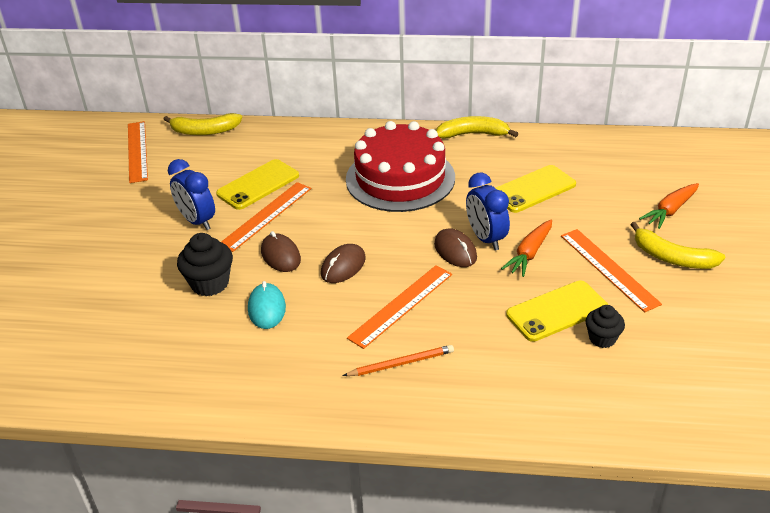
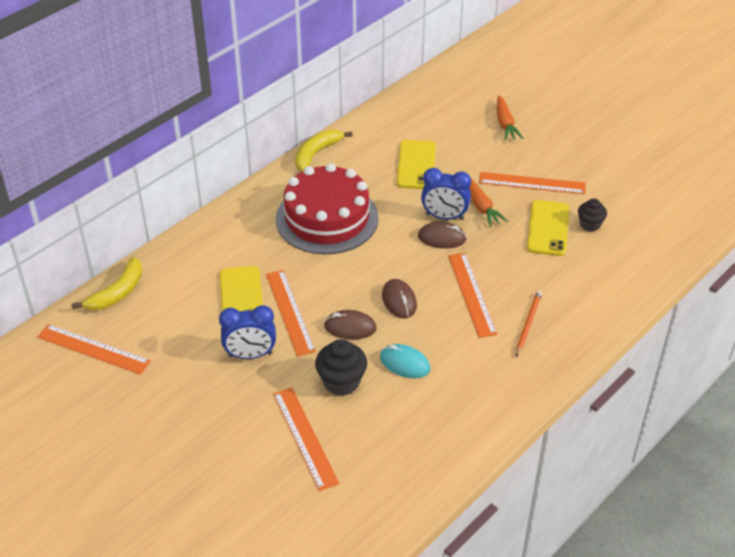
camera: 55 degrees left, 5 degrees up
(128, 295) = (305, 437): none -> orange ruler
(672, 257) = (548, 152): yellow banana -> none

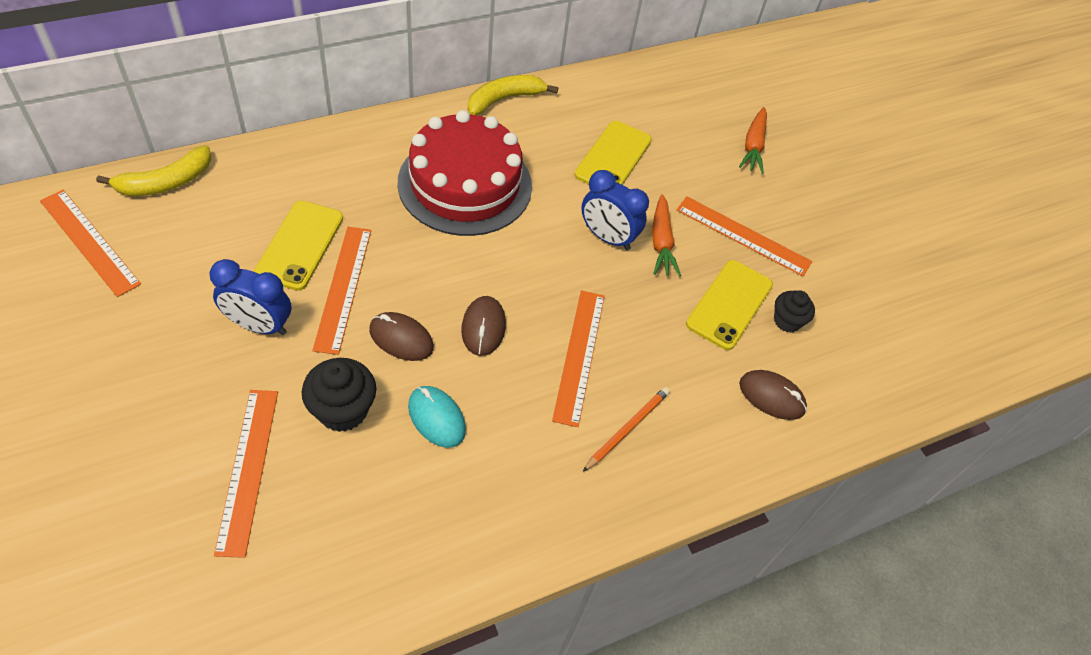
camera: 15 degrees right, 10 degrees up
(442, 238) = (587, 264): brown mouse -> brown mouse (771, 397)

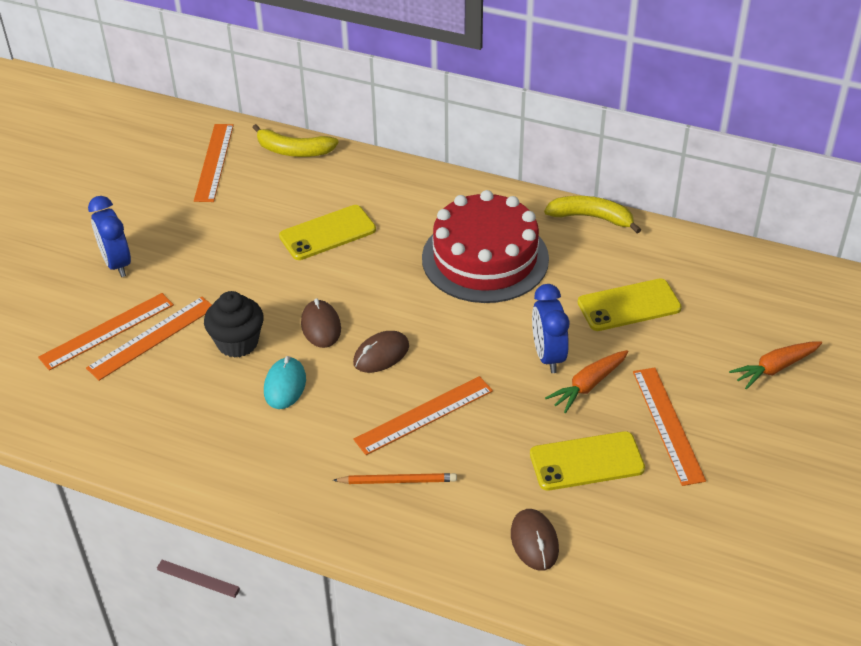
camera: 55 degrees right, 10 degrees down
(259, 325) = (249, 265): blue clock -> blue clock (117, 263)
(343, 288) = (322, 274): orange ruler -> orange ruler (107, 331)
(787, 321) = (621, 505): black cupcake -> none

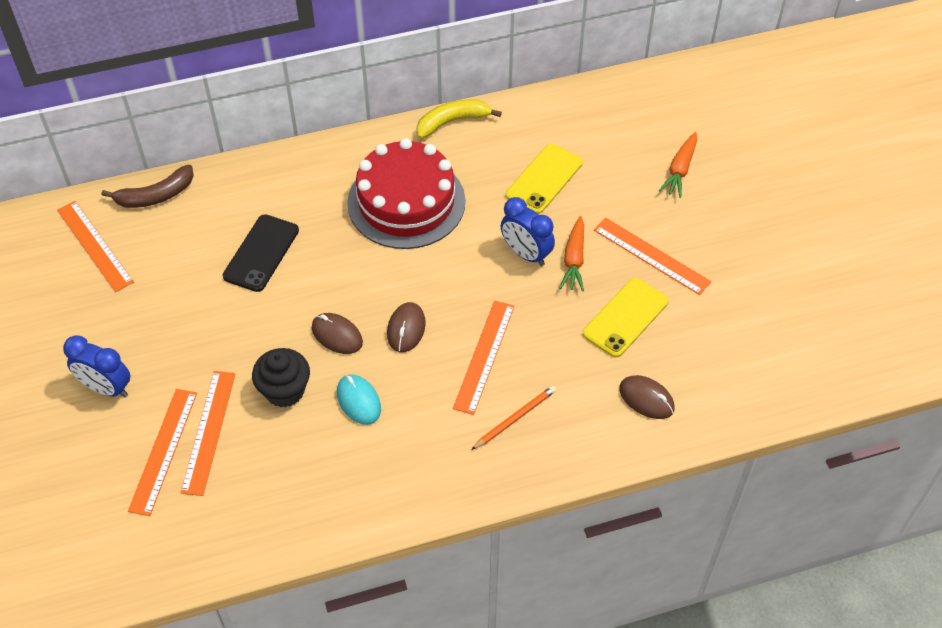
camera: 40 degrees left, 10 degrees up
(293, 150) = (155, 195): yellow banana -> brown banana
(327, 233) = (261, 253): yellow phone -> black phone

